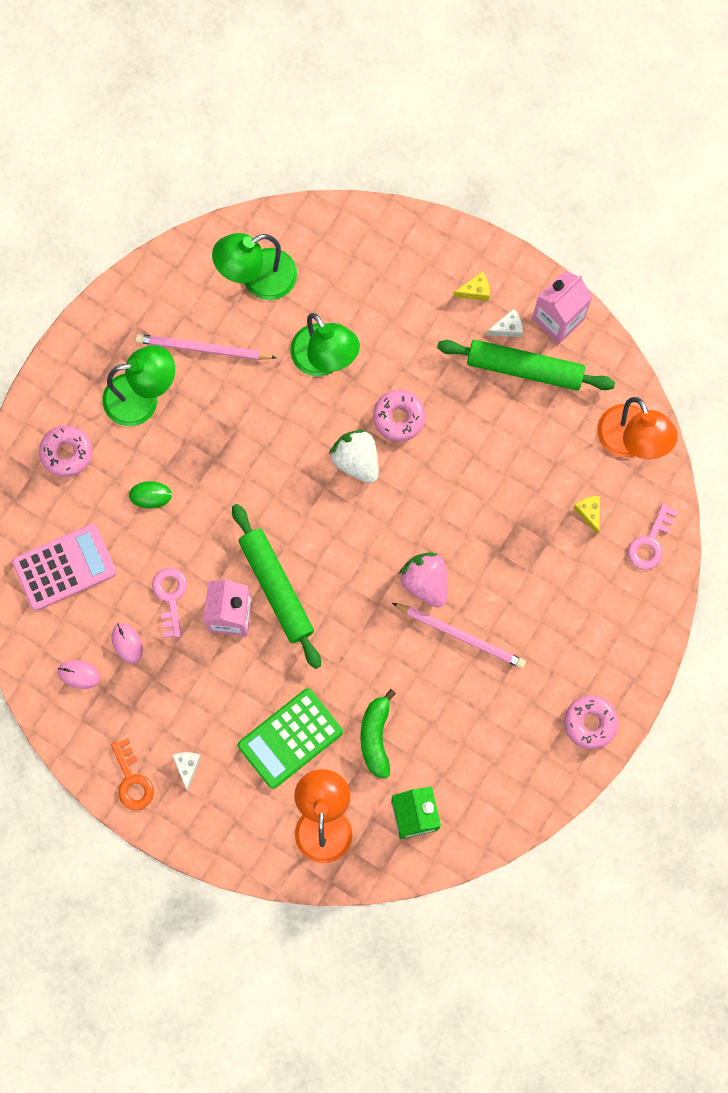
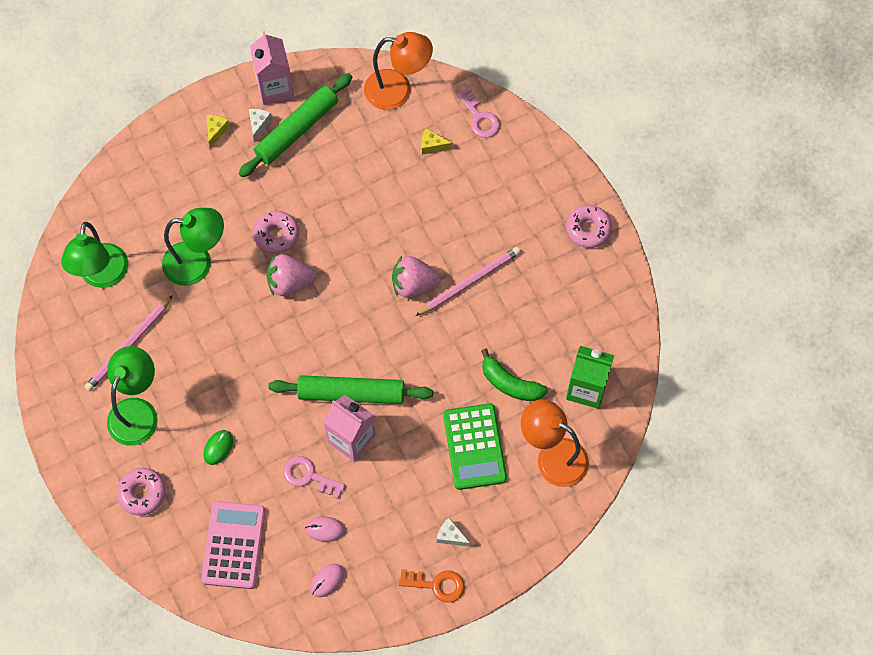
camera: 60 degrees left, 10 degrees down
(356, 460) = (289, 282): white strawberry -> pink strawberry

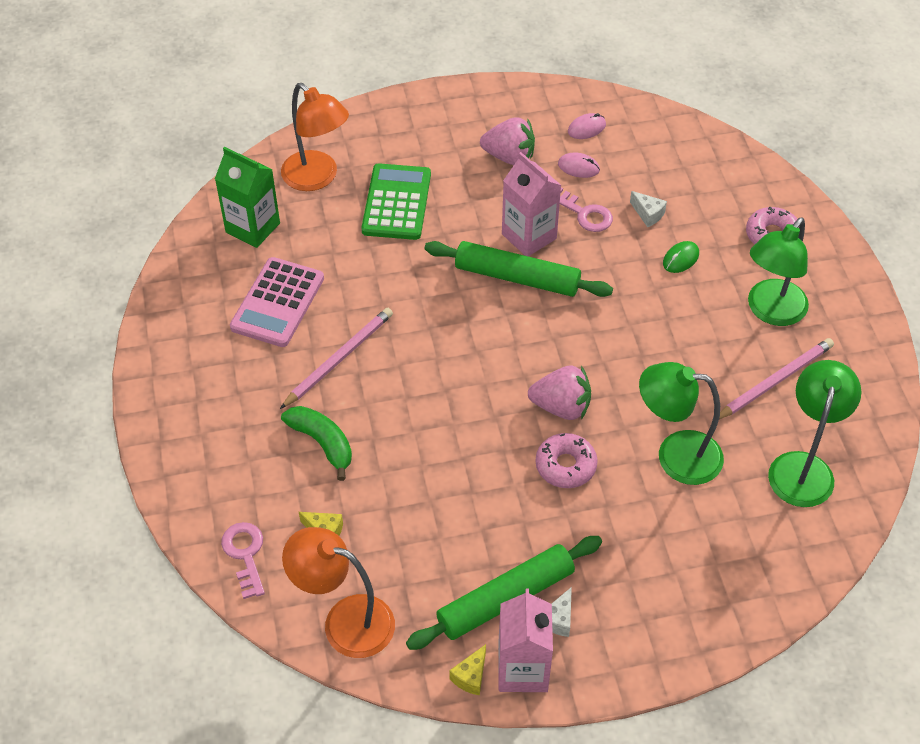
camera: 165 degrees left, 15 degrees down
(216, 131) = (622, 625): yellow cheese -> yellow cheese (471, 676)
(233, 545) = (678, 173): pink calculator -> pink calculator (277, 303)
(413, 284) = (408, 371): pink strawberry -> pink strawberry (509, 157)
(436, 585) = (477, 104): orange key -> none
(451, 536) = (449, 137): white cheese -> white cheese (648, 214)
(470, 282) = (339, 359): pink pencil -> pink pencil turned 150 degrees clockwise
(510, 383) = (334, 249): green banana -> green banana (322, 443)
(588, 229) = (170, 384): pink donut -> none

